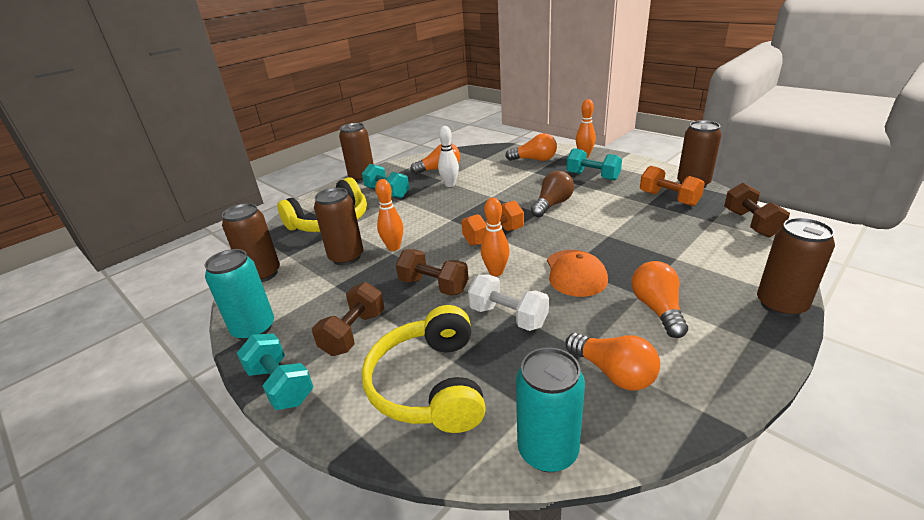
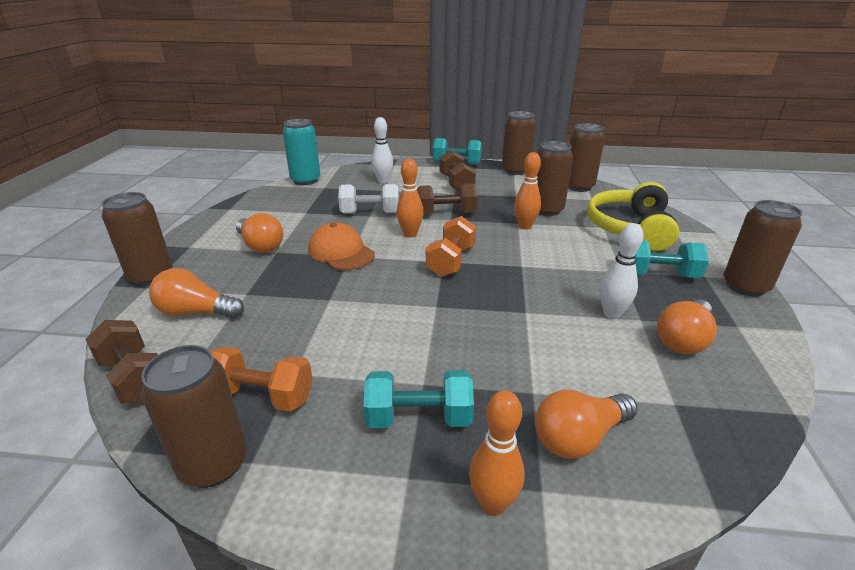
camera: 140 degrees right, 0 degrees up
(254, 329) = (515, 171): turquoise can -> brown can
(430, 384) = (383, 181): yellow headphones -> white bowling pin
(552, 205) = (430, 323): brown light bulb -> none
(613, 373) = (283, 208): orange light bulb -> orange light bulb (196, 312)

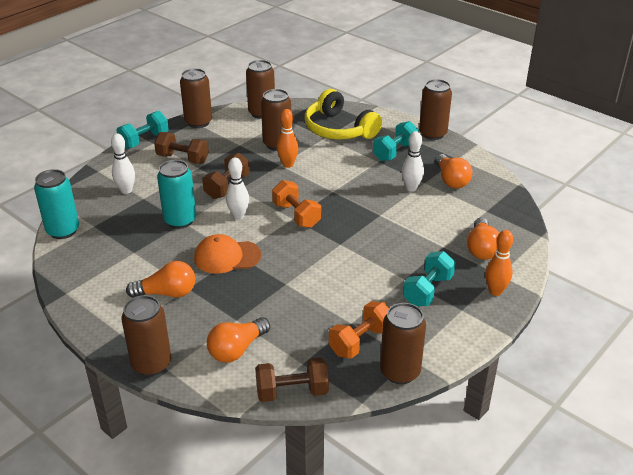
camera: 55 degrees left, 5 degrees up
(370, 213) = (180, 220): white dumbbell -> turquoise can
(410, 234) = (238, 216): orange bowling pin -> white bowling pin

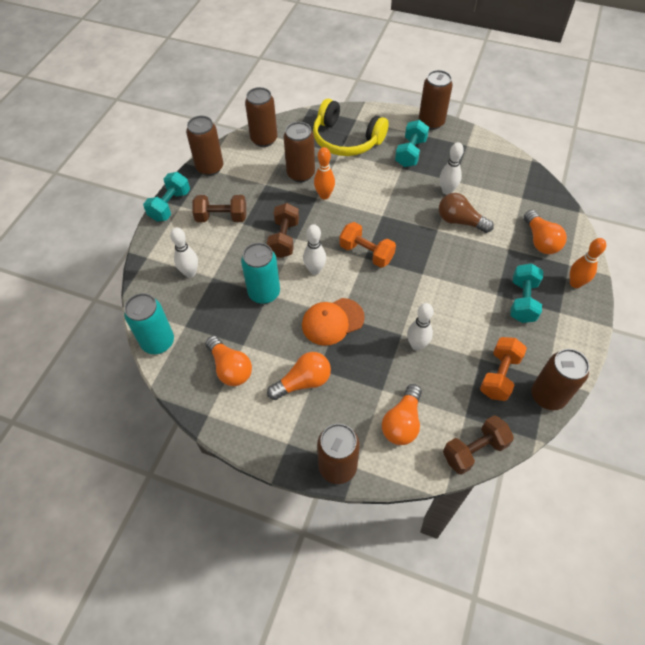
camera: 20 degrees left, 20 degrees up
(294, 296) = (417, 345): none -> white bowling pin
(407, 214) = (460, 221): none -> brown light bulb
(451, 180) = (475, 172): orange light bulb -> orange light bulb (230, 368)

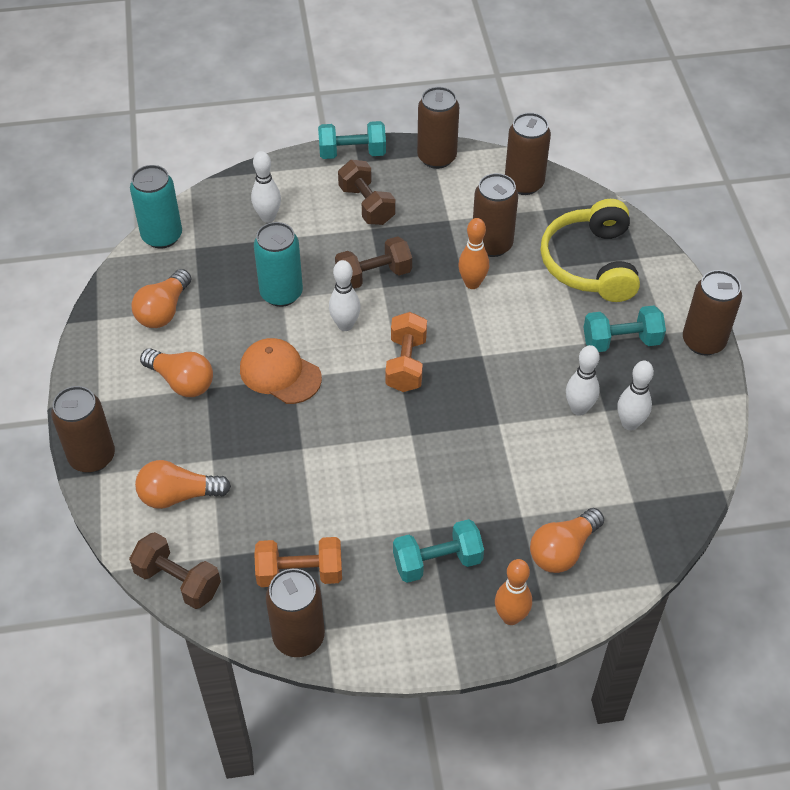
camera: 60 degrees right, 5 degrees down
(417, 345) = (295, 470): white bowling pin -> white bowling pin (630, 424)
(460, 221) = (532, 443): brown light bulb -> none

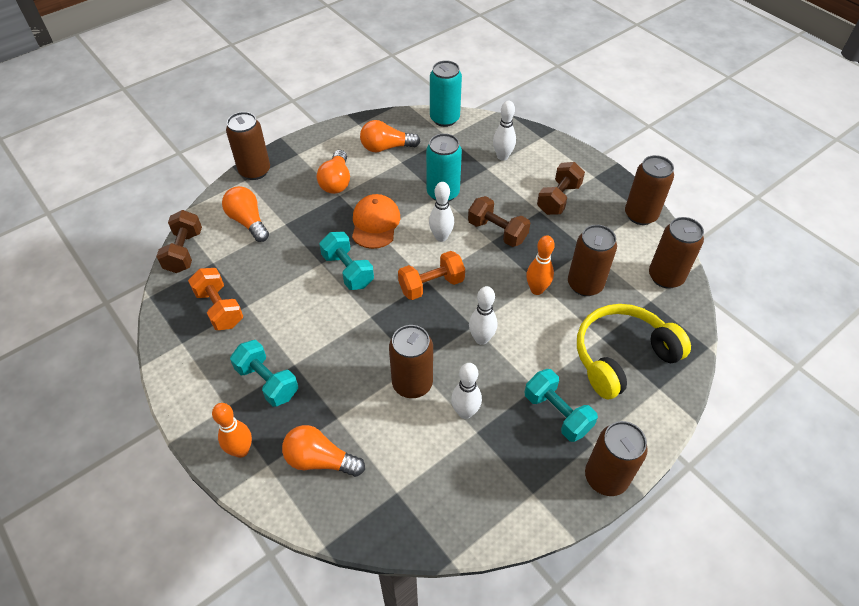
camera: 60 degrees right, 0 degrees up
(298, 637) = (169, 331): brown can -> brown can (412, 384)
(352, 153) = (599, 170): turquoise dumbbell -> turquoise dumbbell (348, 270)
(630, 424) = (475, 456): white bowling pin -> white bowling pin (481, 339)

